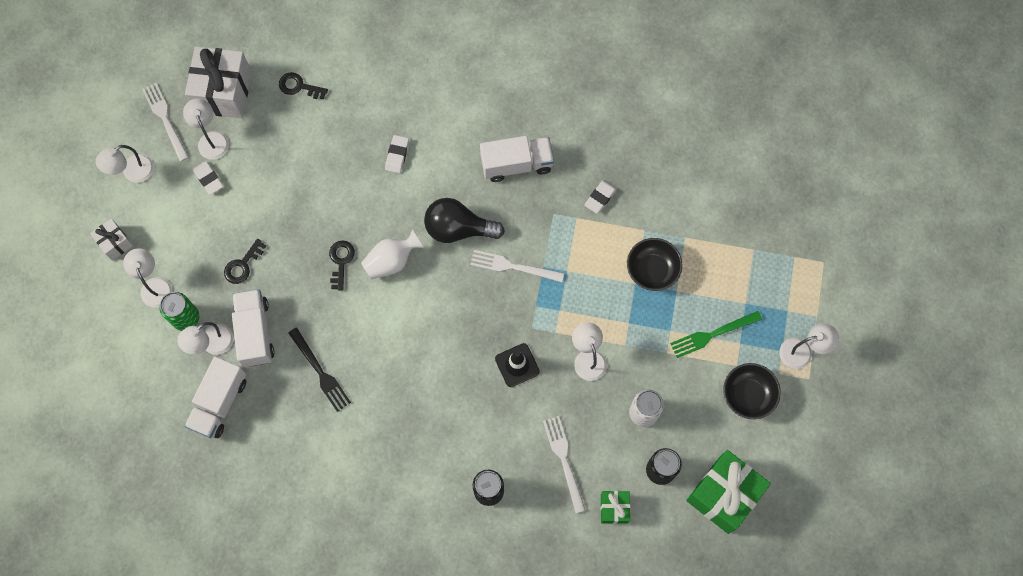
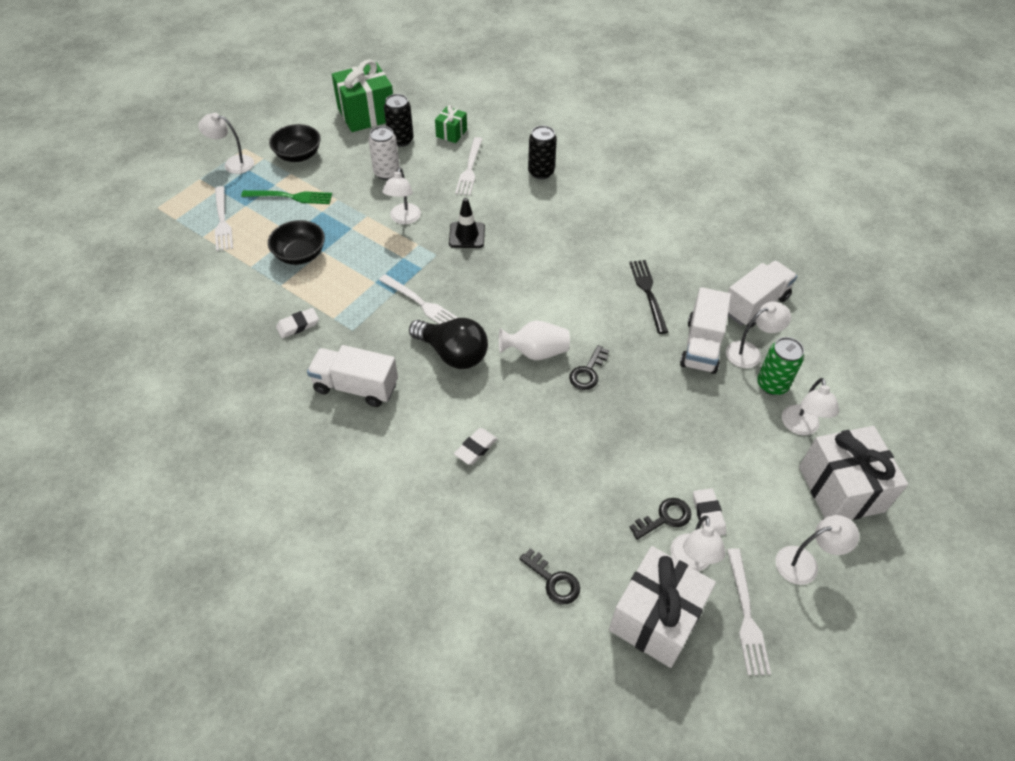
camera: 155 degrees left, 20 degrees down
(115, 243) = (841, 489): white gift -> white gift, size x1.96
(243, 265) = (695, 409): black key -> black key (665, 518)
(750, 274) = (222, 221): none -> white fork

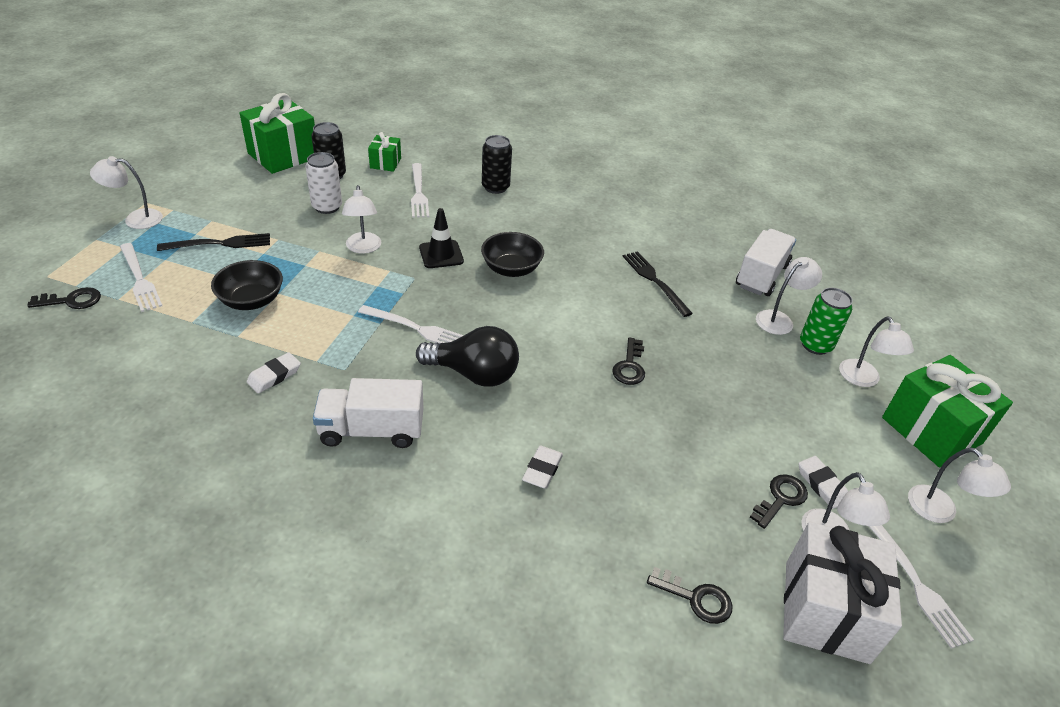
camera: 20 degrees left, 10 degrees down
(170, 232) = (71, 300): none -> black key
(291, 197) = (221, 243): green fork -> black fork
(298, 155) = (215, 202): black bowl -> black bowl (511, 269)
(536, 352) = (565, 356): white vase -> none
(701, 346) = (730, 321): white truck -> none
(805, 563) = (940, 512): white lamp -> white lamp turned 90 degrees clockwise
(841, 489) = (931, 430): white gift -> green gift

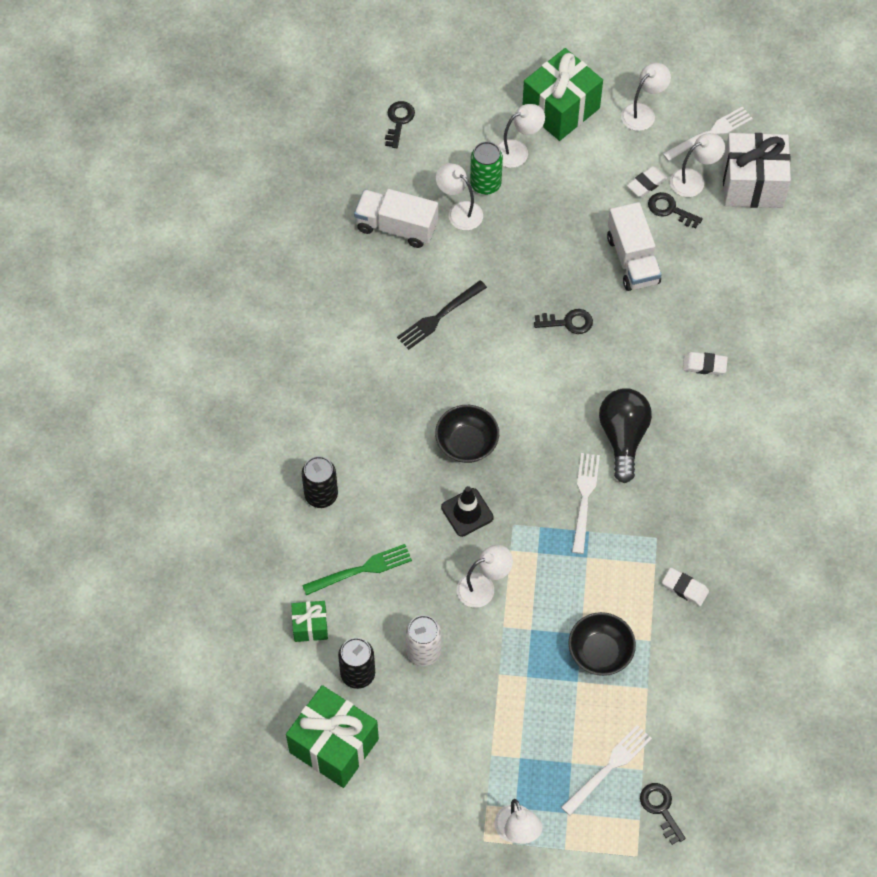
camera: 100 degrees left, 20 degrees up
(221, 243) = (526, 724): black fork -> none
(371, 430) = (713, 492): white truck -> white truck (632, 260)
(419, 193) = (362, 569): white fork -> green fork
(696, 598) = (773, 257): black key -> black key (398, 121)

